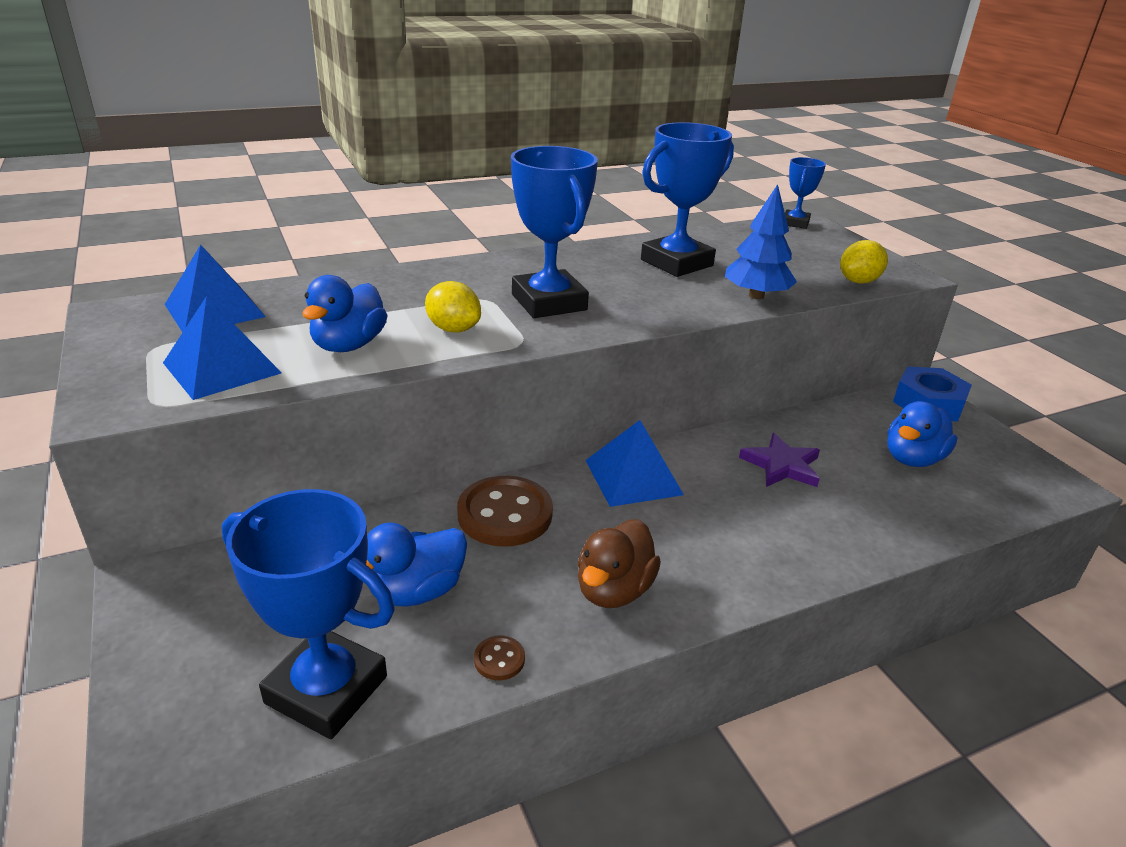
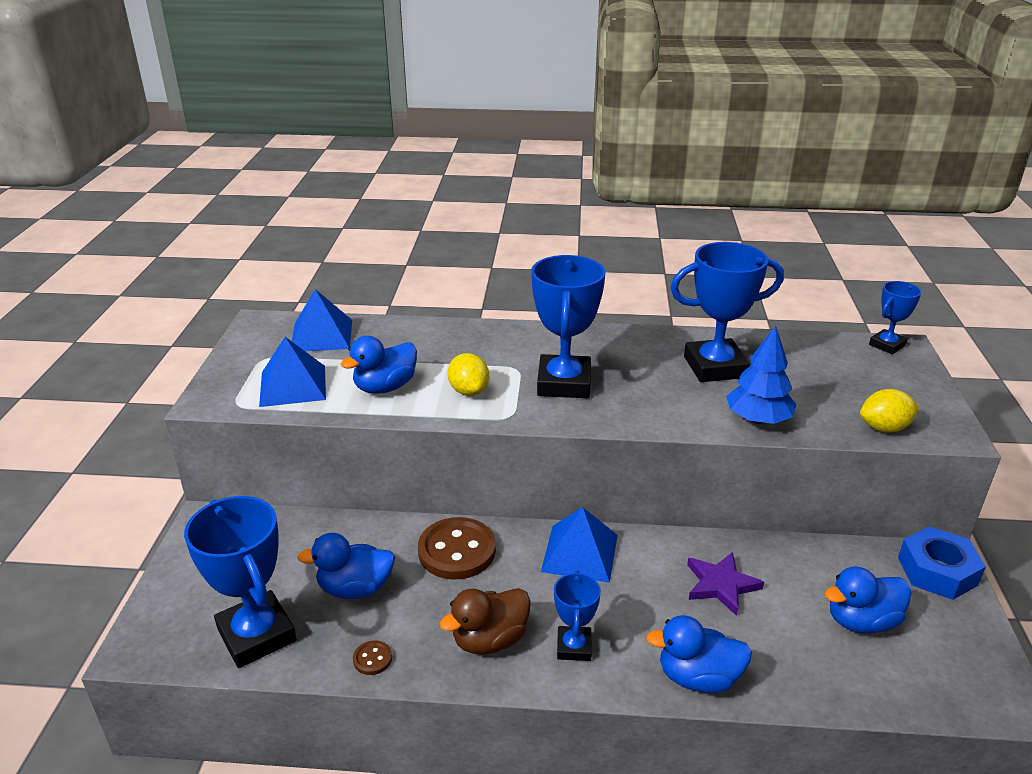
camera: 30 degrees right, 0 degrees up
(702, 566) = (574, 647): none -> blue trophy
(833, 551) = (698, 677): none -> blue duck

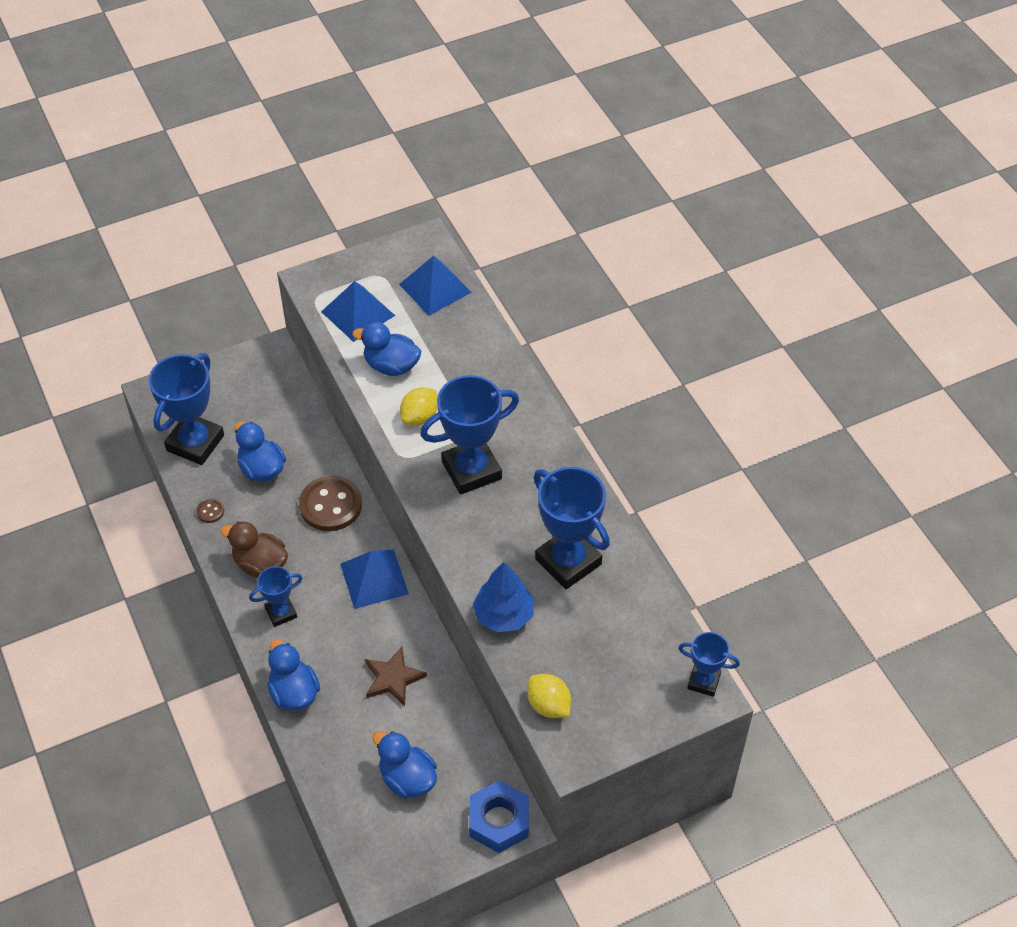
camera: 60 degrees right, 20 degrees up
(721, 585) = (393, 678): purple star -> brown star

